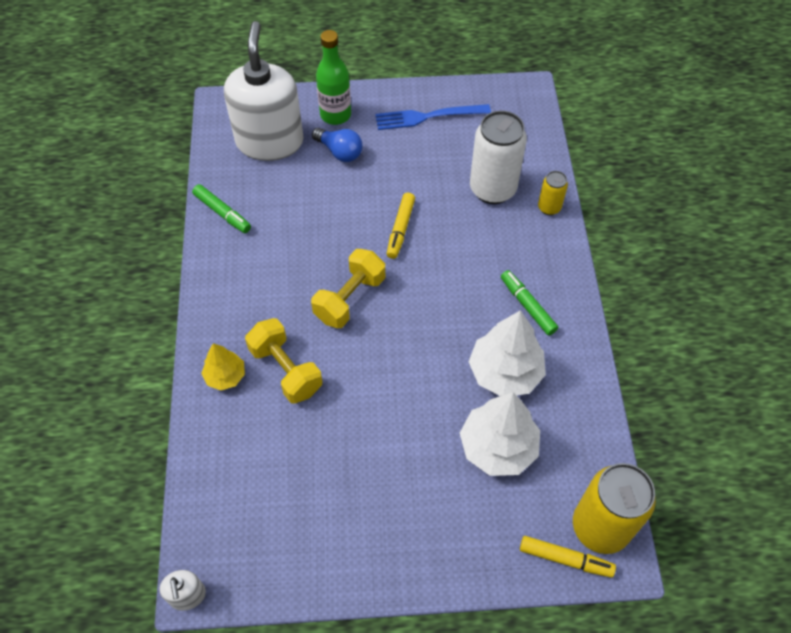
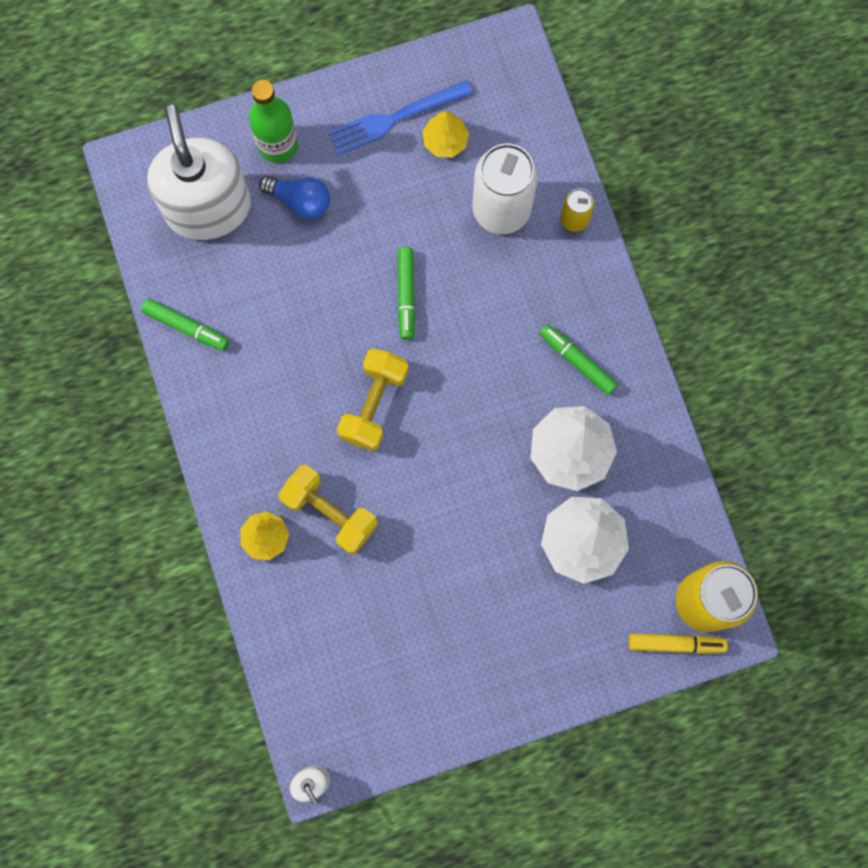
camera: 15 degrees left, 20 degrees up
(400, 229) = (406, 295): yellow marker -> green marker
(461, 138) = (445, 141): none -> yellow tree

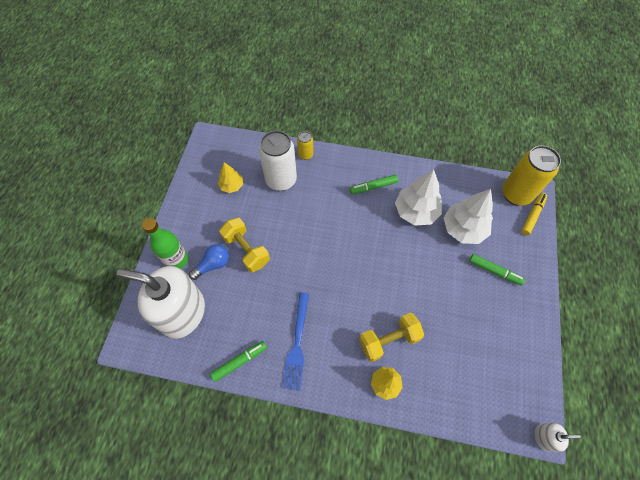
camera: 60 degrees left, 15 degrees down
(374, 404) = (342, 286): yellow dumbbell -> yellow dumbbell (246, 250)
(394, 119) = (205, 201): blue fork -> blue fork (297, 344)
(406, 295) = (295, 241): green marker -> green marker (494, 271)

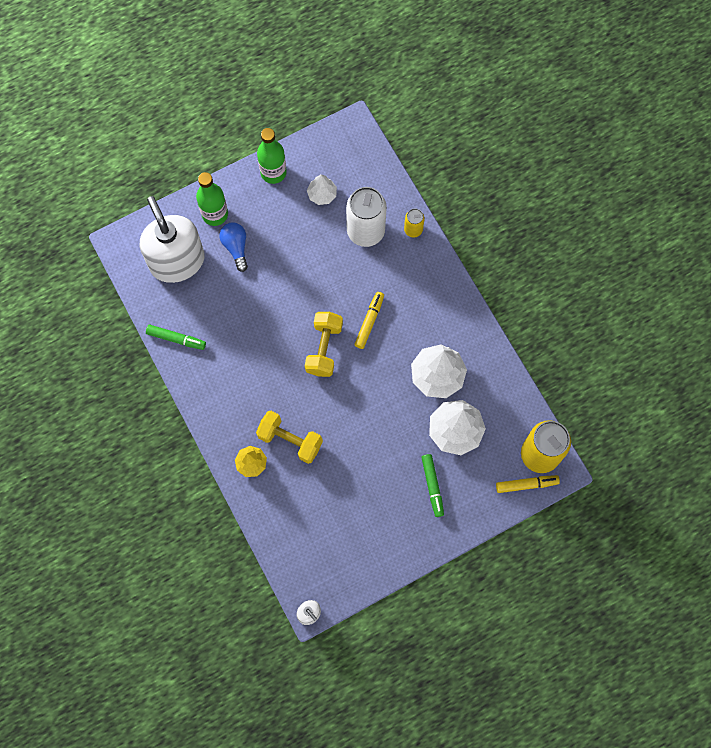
camera: 50 degrees right, 10 degrees up
(187, 202) = (273, 172): none -> green bottle
(213, 264) = (236, 247): blue light bulb -> blue light bulb turned 120 degrees counterclockwise
(232, 186) = (322, 194): yellow tree -> white tree
(246, 250) = (271, 262): yellow dumbbell -> yellow dumbbell (324, 348)
(297, 344) = (226, 371): blue fork -> none
(344, 223) = (369, 322): none -> yellow marker
(373, 187) = (431, 318): green marker -> none

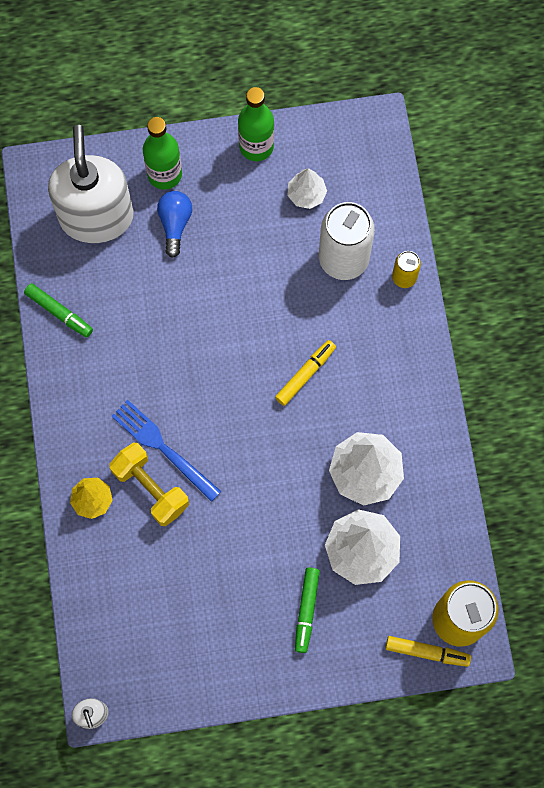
camera: 20 degrees right, 0 degrees up
(287, 408) = (162, 447): none -> blue fork
(324, 348) = (236, 388): yellow dumbbell -> none

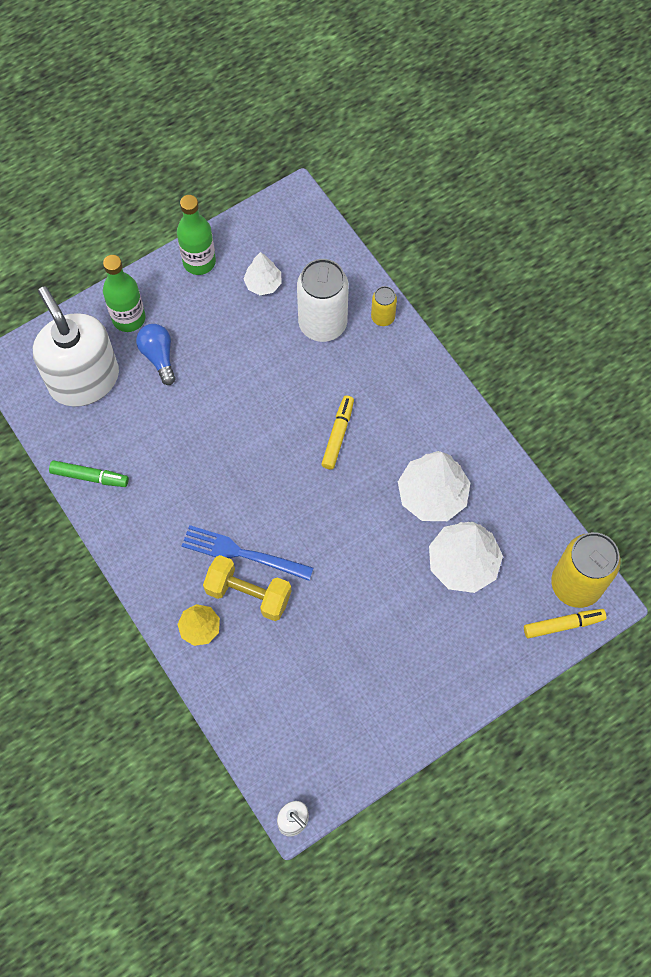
camera: 25 degrees left, 5 degrees down
(306, 610) = (440, 637): green marker -> none

